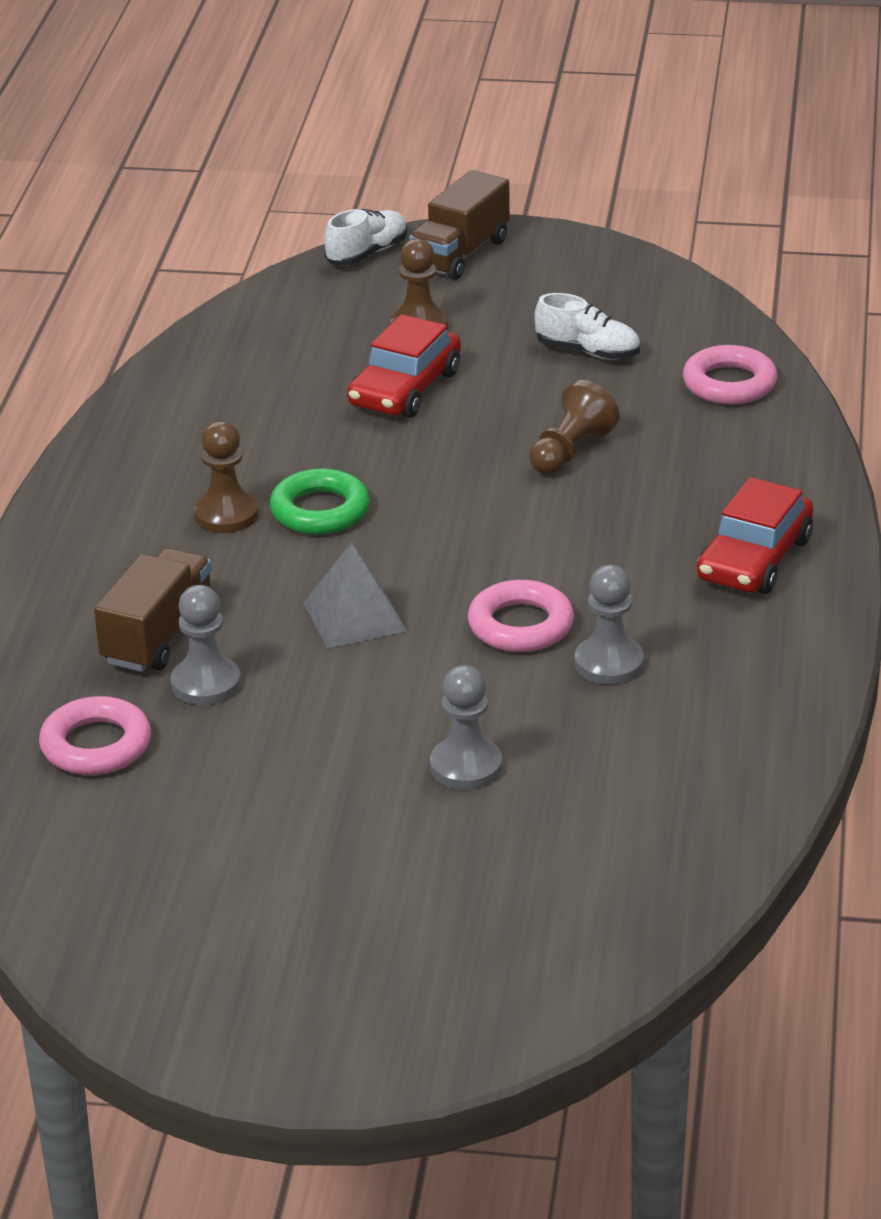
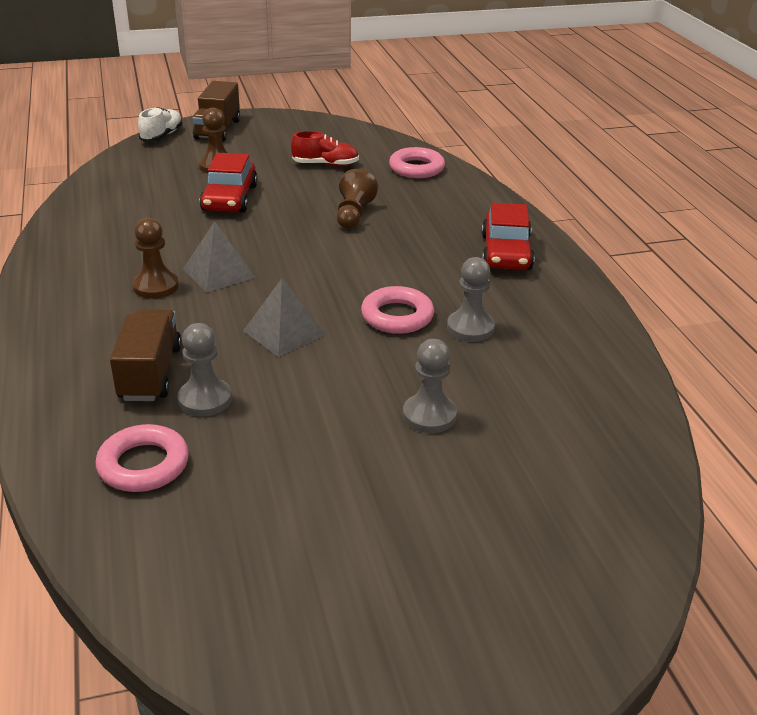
camera: 25 degrees left, 0 degrees up
(320, 510) = (219, 273): green ring -> grey pyramid
(588, 351) = (325, 164): white shoe -> red shoe

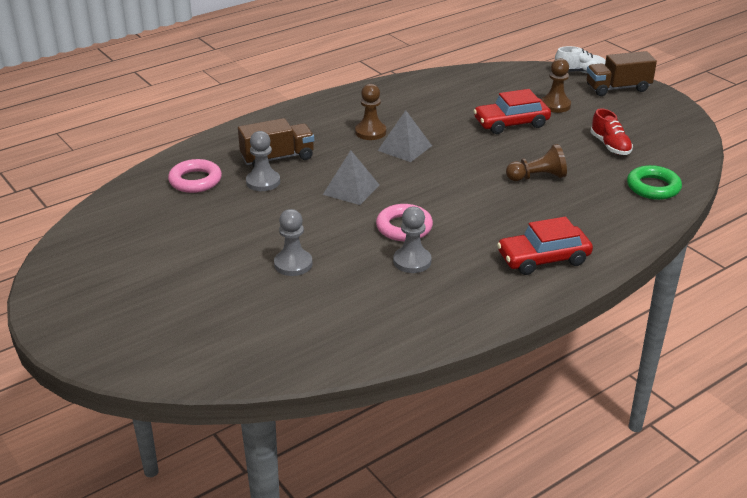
camera: 70 degrees right, 0 degrees up
(416, 168) = (653, 187): pink ring -> green ring

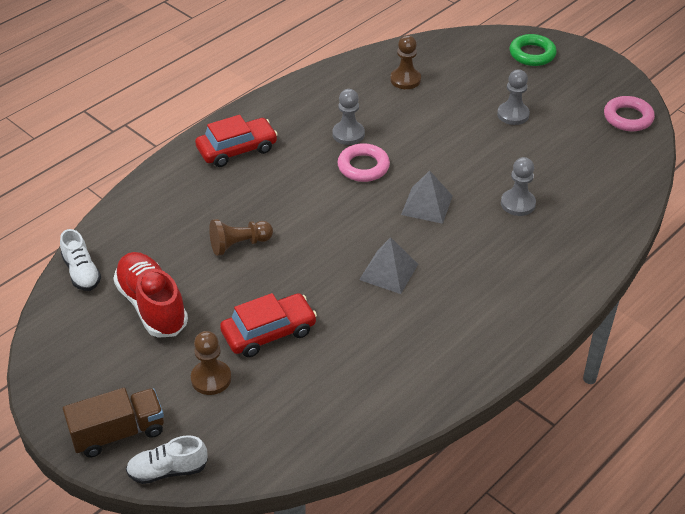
camera: 170 degrees right, 10 degrees up
(195, 180) = (585, 197): pink ring -> pink ring (628, 118)
(277, 158) = (521, 238): brown truck -> none
(293, 264) = (445, 121): grey pawn -> grey pawn (513, 114)
(370, 132) = (435, 293): brown pawn -> brown pawn (405, 80)
(610, 146) = (152, 305): red shoe -> red shoe, size x1.64
(653, 187) = (118, 245): green ring -> green ring (532, 54)
(680, 172) = (82, 272): none -> white shoe

